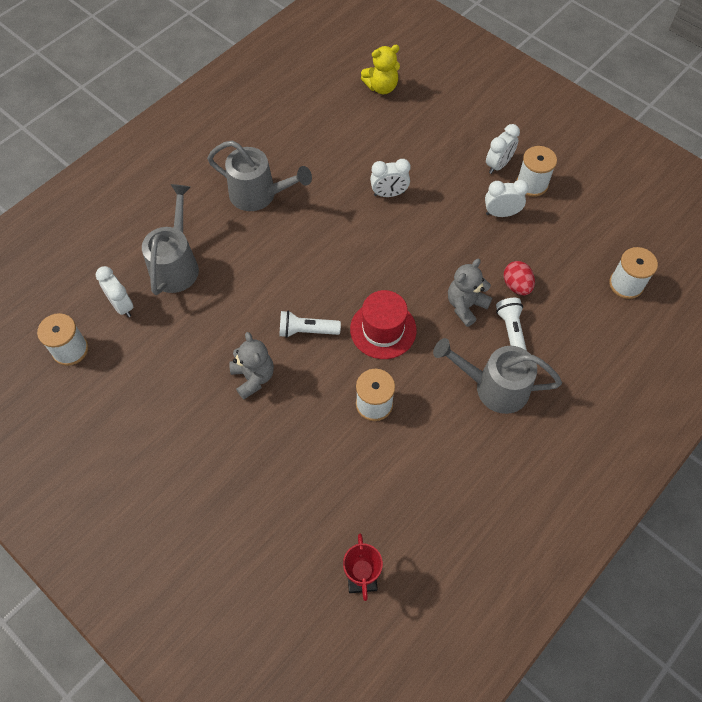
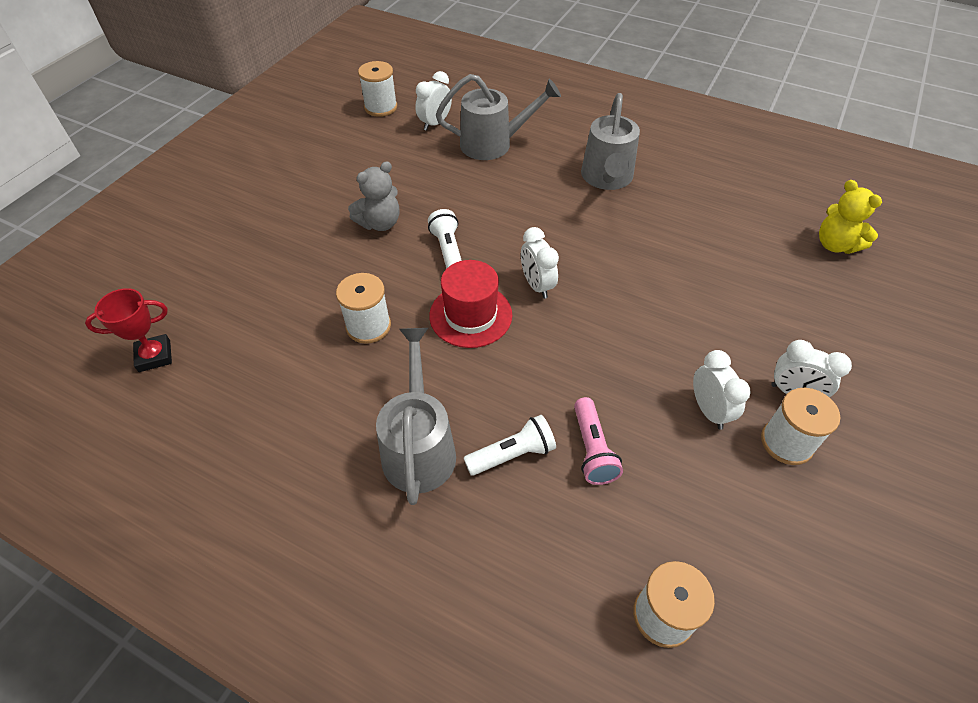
camera: 75 degrees right, 10 degrees down
(389, 194) = (671, 283): white clock -> white clock (537, 285)
(465, 306) = (535, 393): grey teddy bear -> none
(516, 286) = (592, 449): red egg -> pink flashlight

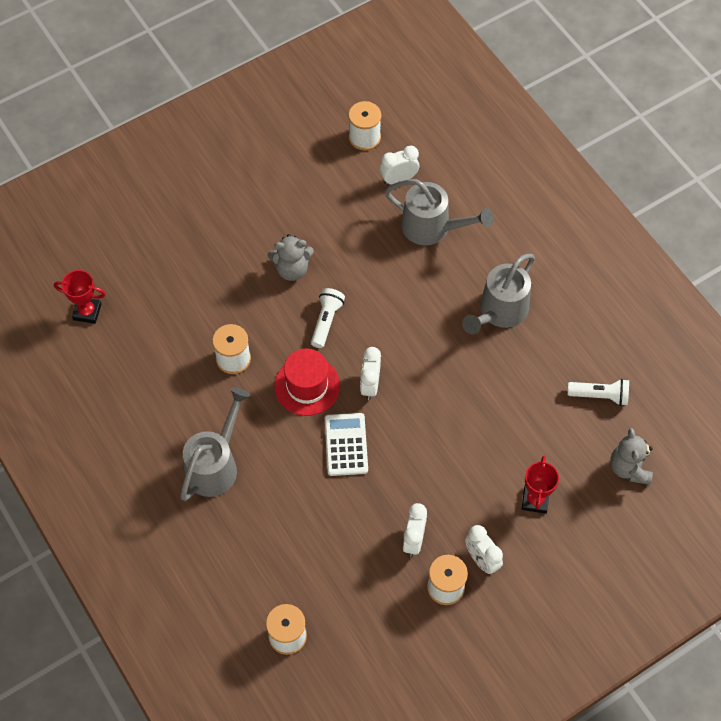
camera: 30 degrees right, 10 degrees up
(512, 454) = (268, 500): white flashlight -> white flashlight (600, 396)
(556, 351) = (346, 444): none -> white calculator
(592, 449) = (319, 524): pink flashlight -> none
(786, 311) = (535, 500): none -> red trophy
(835, 245) = (629, 468): yellow teddy bear -> grey teddy bear

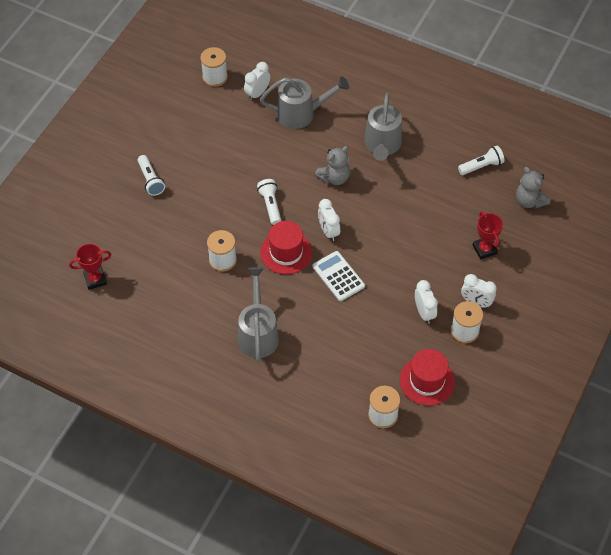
camera: 30 degrees left, 5 degrees down
(217, 226) = (150, 180): none -> white flashlight
(292, 269) = (223, 183): grey teddy bear -> grey teddy bear (334, 177)
(363, 623) = (427, 381): none -> red hat

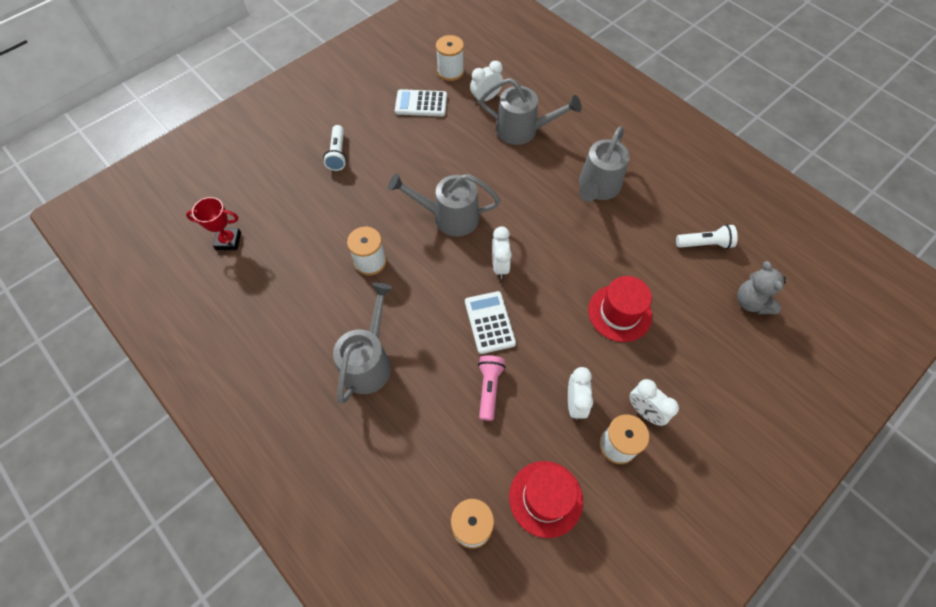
camera: 20 degrees right, 5 degrees up
(202, 114) = (421, 103): none -> white calculator
(270, 205) = (448, 217): white flashlight -> grey watering can
(286, 252) = (442, 275): red hat -> red hat (619, 313)
(334, 177) = (531, 207): grey teddy bear -> none
(357, 323) = (489, 388): none -> pink flashlight
(484, 249) = (677, 345): red trophy -> none

